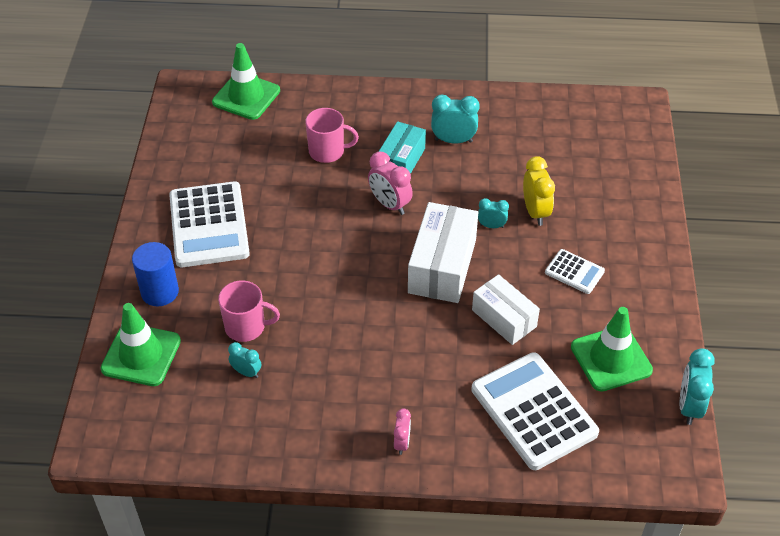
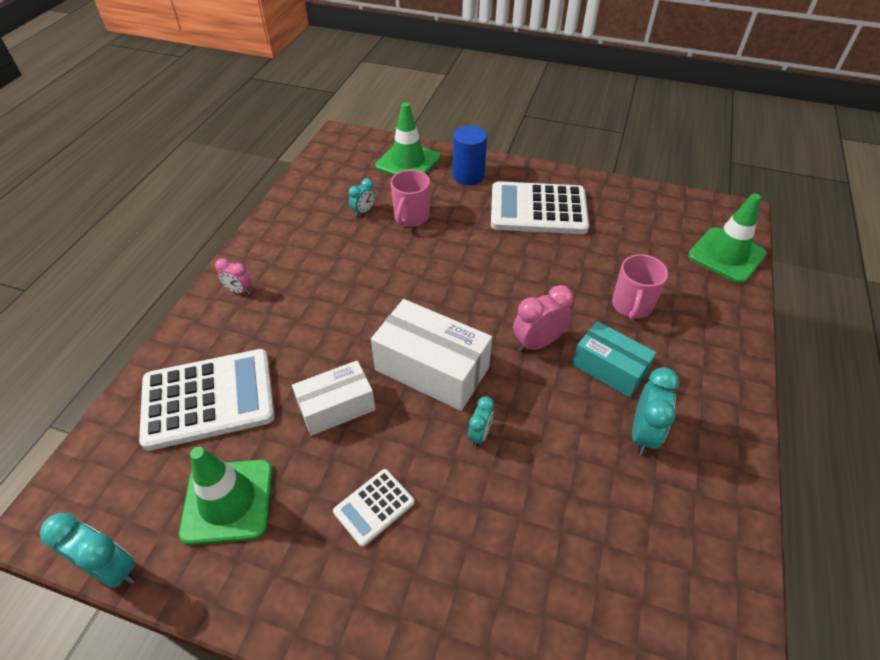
camera: 105 degrees right, 0 degrees up
(535, 212) = (491, 493): yellow clock -> none

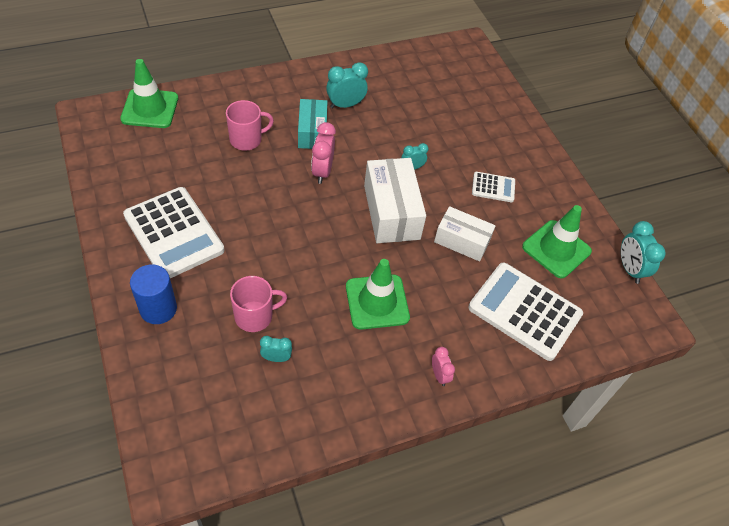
camera: 135 degrees left, 5 degrees up
(408, 162) = (170, 375): green traffic cone -> green traffic cone (377, 302)
(538, 343) = (322, 171): pink clock -> pink clock turned 75 degrees clockwise

